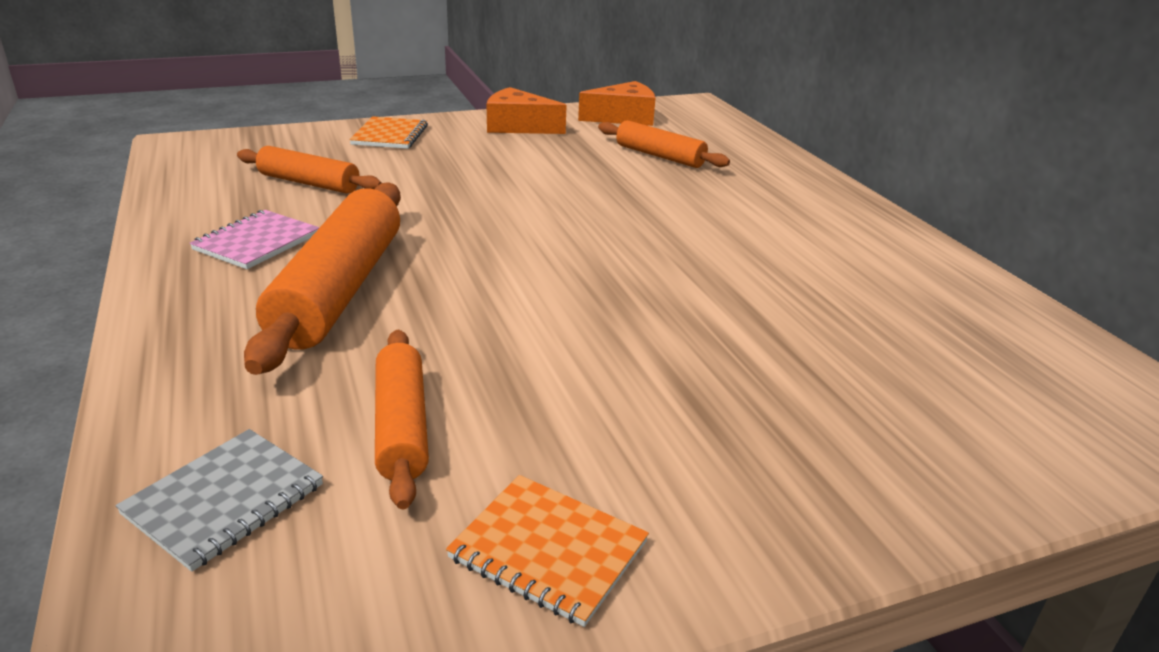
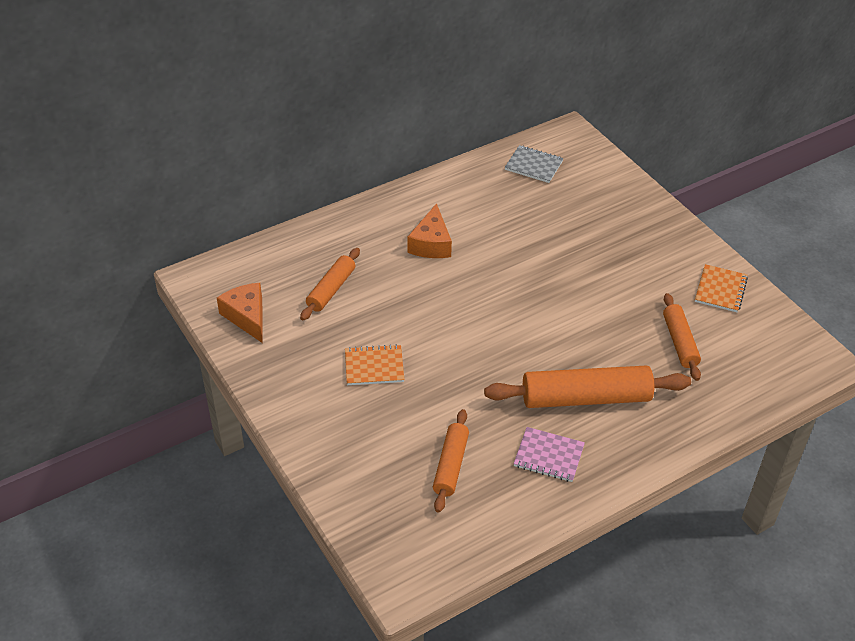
camera: 100 degrees left, 15 degrees up
(224, 500) = (744, 379): grey notebook -> grey notebook (533, 165)
(390, 135) = (336, 451): orange notebook -> orange notebook (374, 367)
(402, 426) = (679, 342): orange rolling pin -> orange rolling pin turned 75 degrees counterclockwise
(518, 126) = (289, 376): orange cheese -> orange cheese (431, 244)

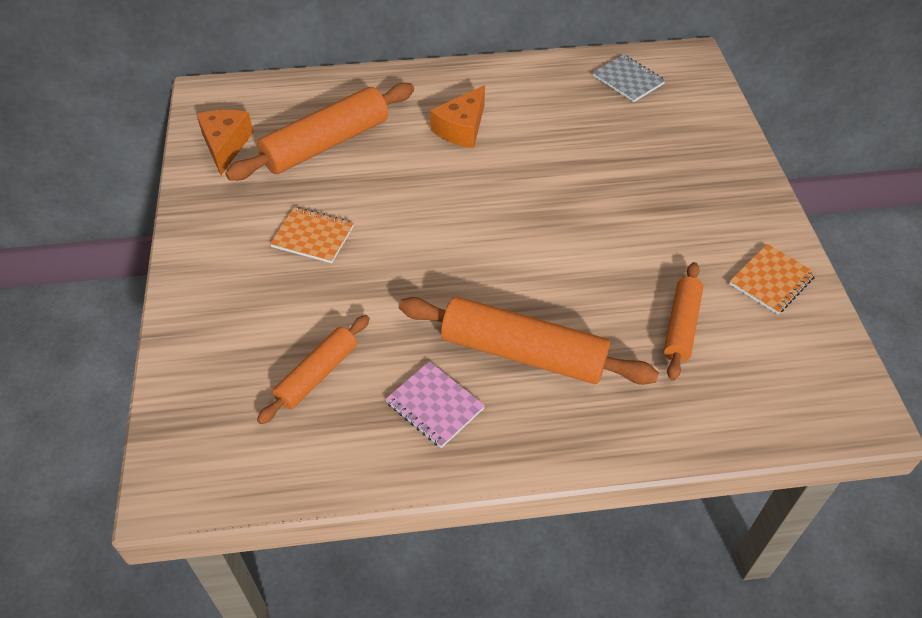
camera: 25 degrees right, 5 degrees up
(331, 289) = (326, 144): orange rolling pin -> orange rolling pin, size x1.71

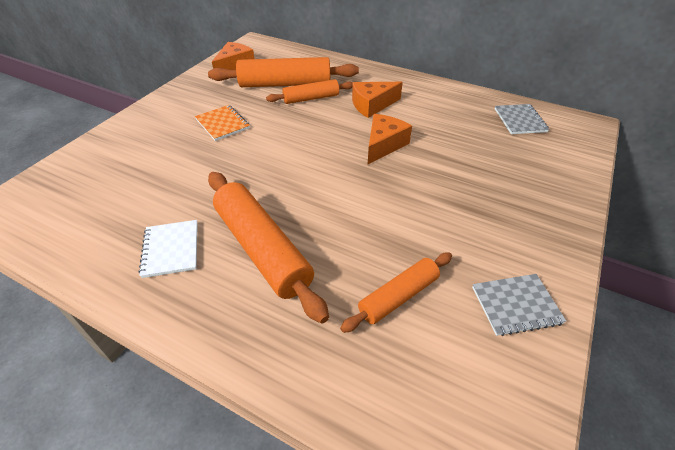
camera: 35 degrees right, 5 degrees down
(317, 375) = (134, 194): orange rolling pin -> orange rolling pin (311, 98)
(435, 405) = (171, 249): pink notebook -> white notebook
(523, 175) = (384, 145): none -> orange cheese
(771, 280) = (516, 305): orange notebook -> grey notebook

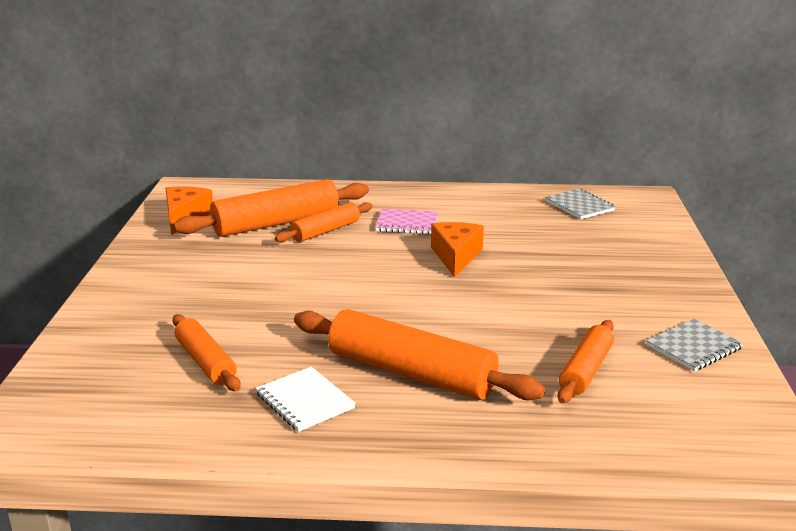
camera: 25 degrees left, 20 degrees down
(143, 190) = (206, 362): none -> orange rolling pin
(222, 124) = (237, 278): orange notebook -> none
(372, 105) = (407, 223): orange cheese -> pink notebook

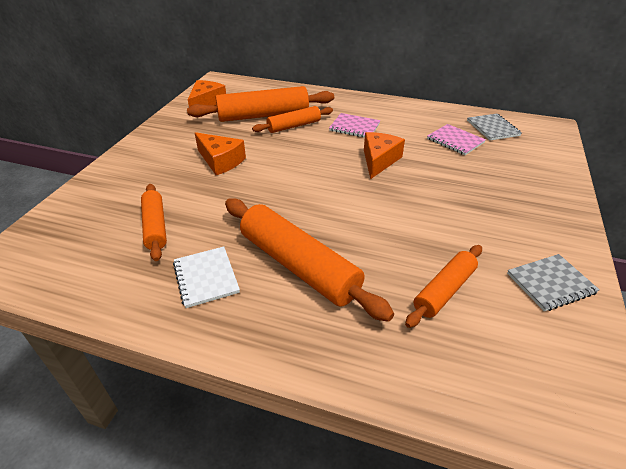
camera: 15 degrees right, 15 degrees up
(248, 282) = (220, 161): none -> orange cheese
(540, 224) = (455, 141): none -> pink notebook

